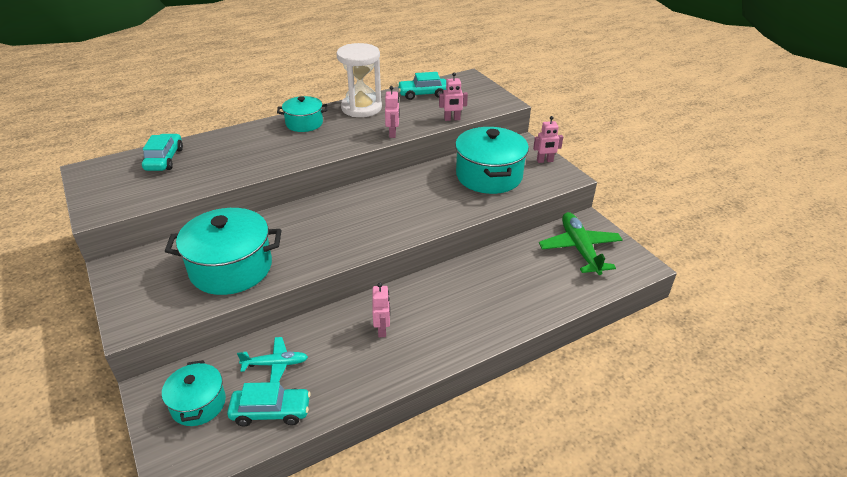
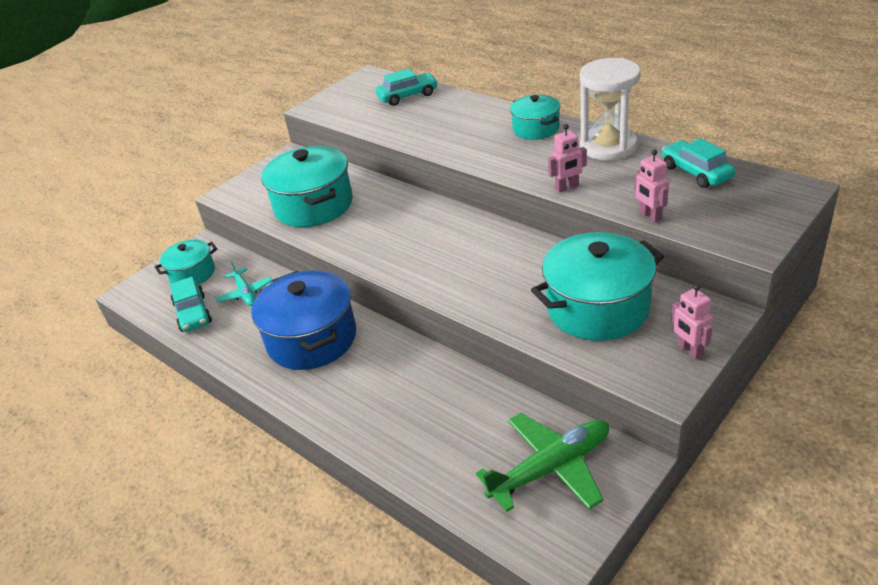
camera: 75 degrees right, 0 degrees up
(382, 329) = (312, 339): pink robot -> blue pot

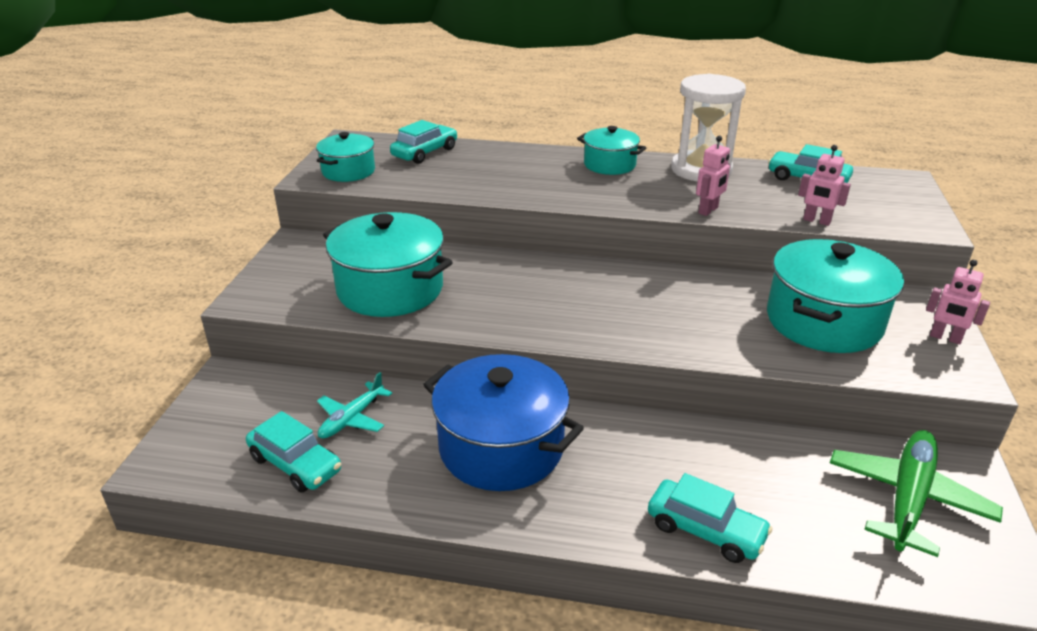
camera: 35 degrees left, 5 degrees down
(192, 274) = (246, 415): turquoise pot -> turquoise pot (348, 171)
(245, 293) = (352, 418): turquoise plane -> turquoise plane turned 90 degrees clockwise
(383, 437) = (705, 530): none -> turquoise car

